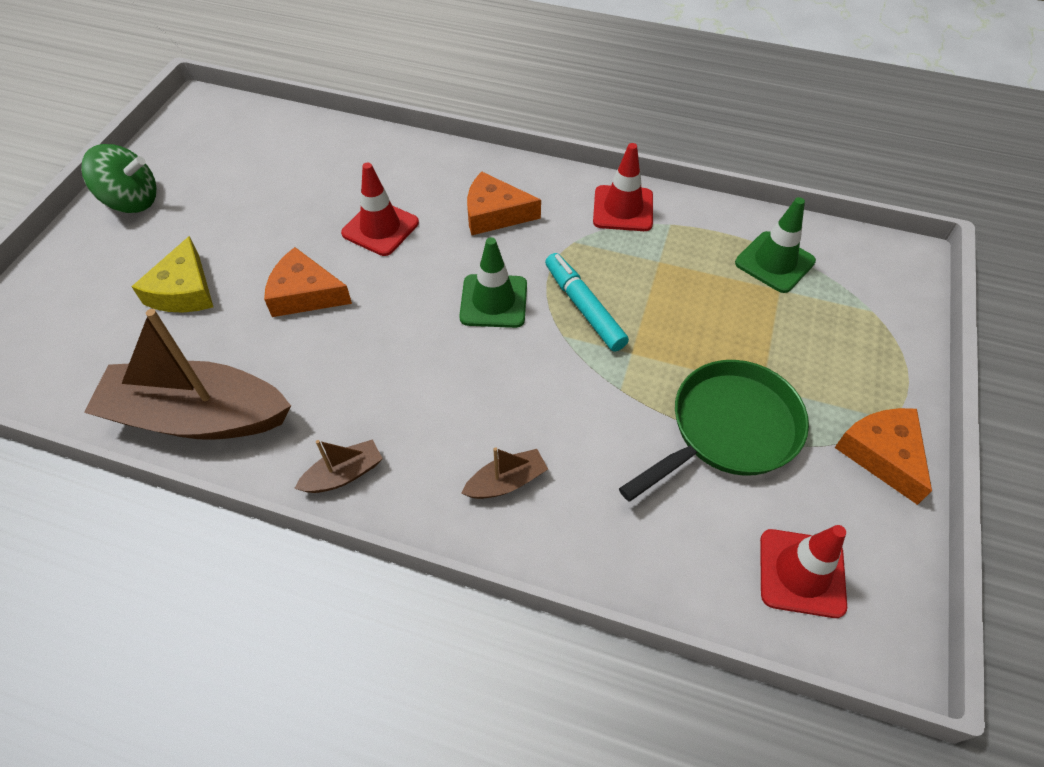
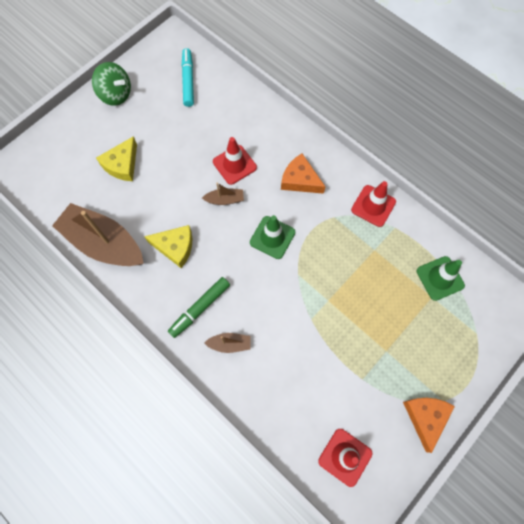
camera: 25 degrees right, 15 degrees up
(305, 294) = (179, 192): orange cheese -> none
(335, 374) = (175, 247): none -> yellow cheese
(344, 474) = (157, 305): brown boat -> brown boat (225, 200)
(425, 448) = (200, 308): none -> green marker
(584, 307) = (317, 262): turquoise marker -> turquoise marker (188, 81)
(728, 430) = (353, 367): green pan -> none

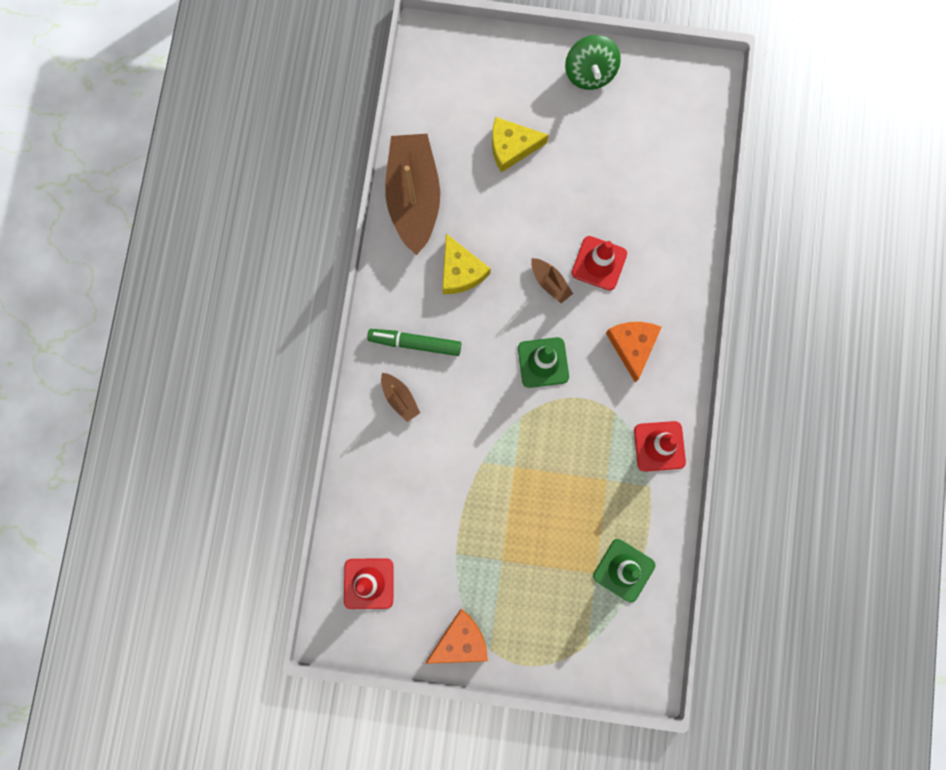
camera: 55 degrees right, 10 degrees up
(188, 81) = (666, 136): turquoise marker -> none

